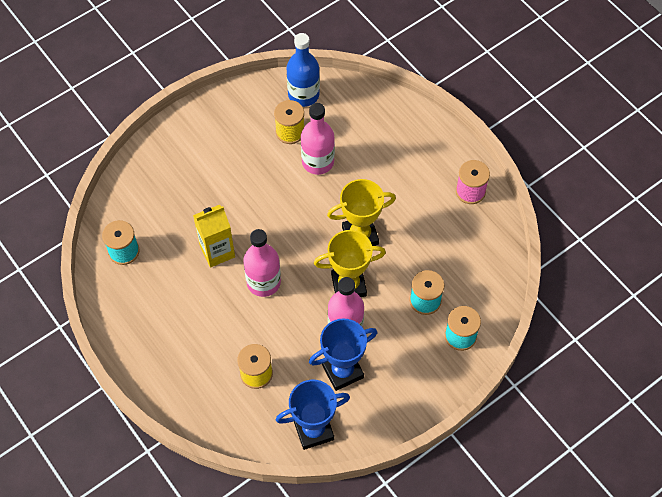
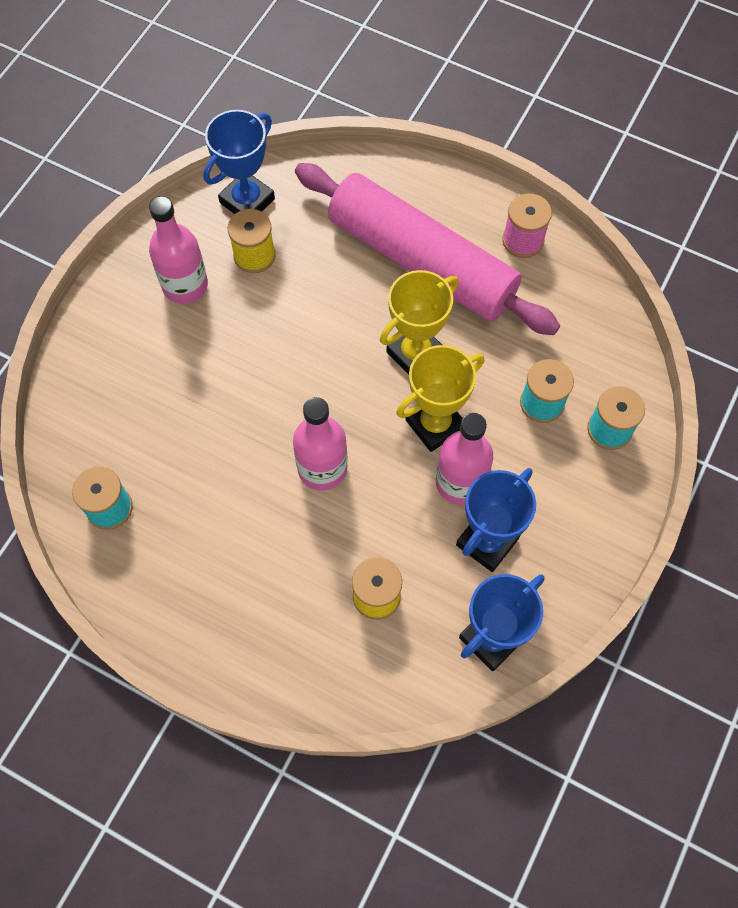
camera: 25 degrees left, 5 degrees up
(217, 251) = (239, 453): yellow carton -> none
(303, 95) = (247, 201): blue bottle -> blue trophy
(318, 162) = (311, 280): pink bottle -> pink bottle (185, 285)
(395, 178) = (421, 261): none -> pink rolling pin

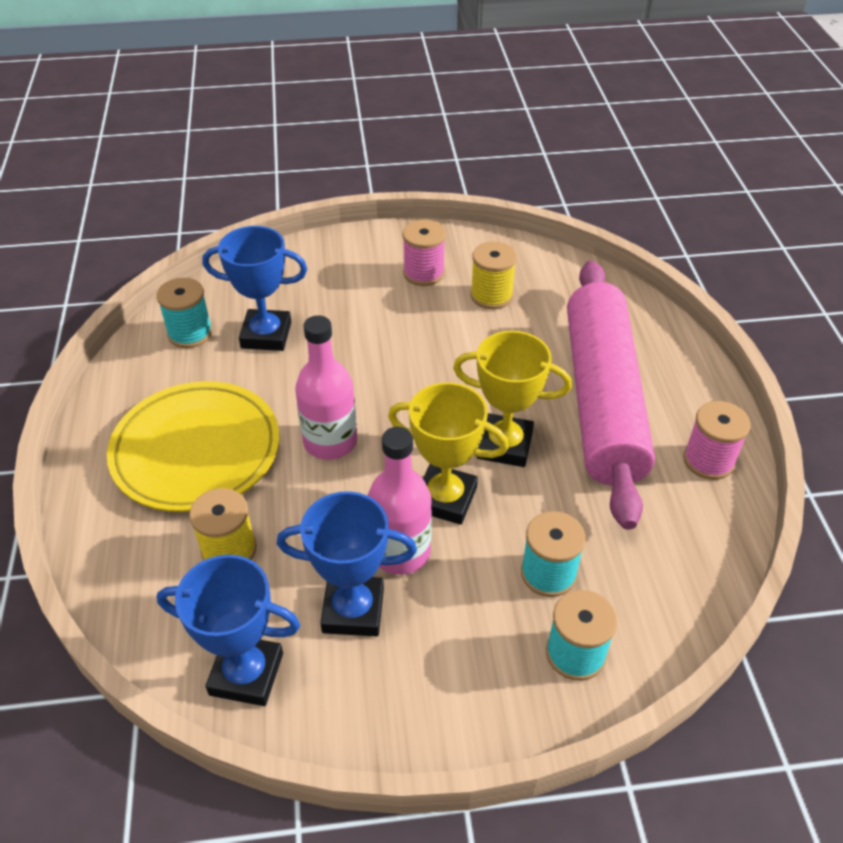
camera: 55 degrees right, 20 degrees down
(185, 285) = (423, 273): pink bottle -> pink spool
(247, 201) = (536, 266): blue trophy -> blue trophy (266, 335)
(258, 571) = (196, 451): none -> yellow plate

